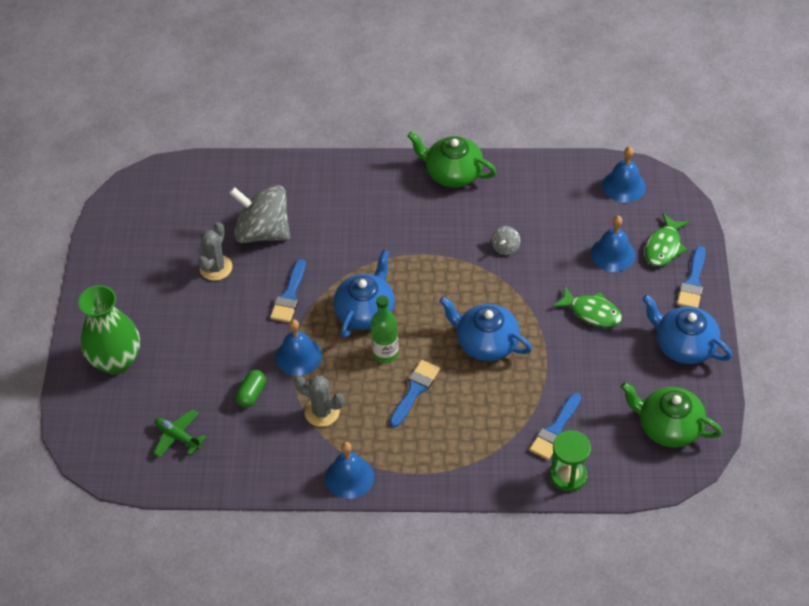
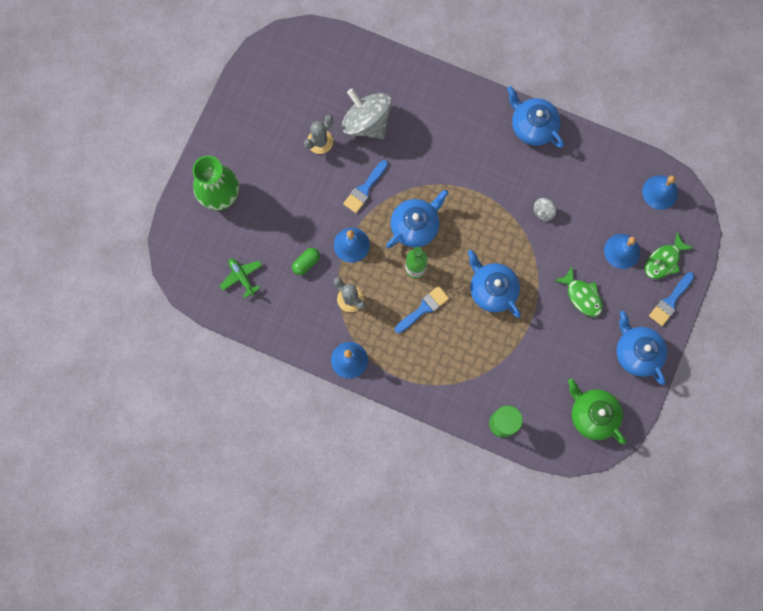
camera: 20 degrees right, 25 degrees up
(452, 173) = (532, 126): green teapot -> blue teapot
(555, 430) = (510, 383): blue brush -> none

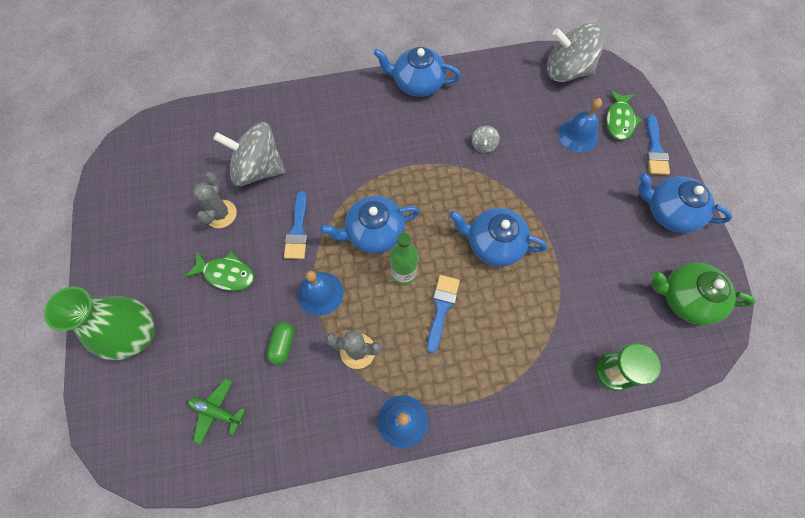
camera: 35 degrees left, 10 degrees down
(415, 226) = (374, 232): blue teapot -> blue teapot turned 120 degrees counterclockwise
(582, 296) = (578, 195): green fish -> green fish (226, 274)
(660, 192) = (566, 71): blue bell -> grey spinning top

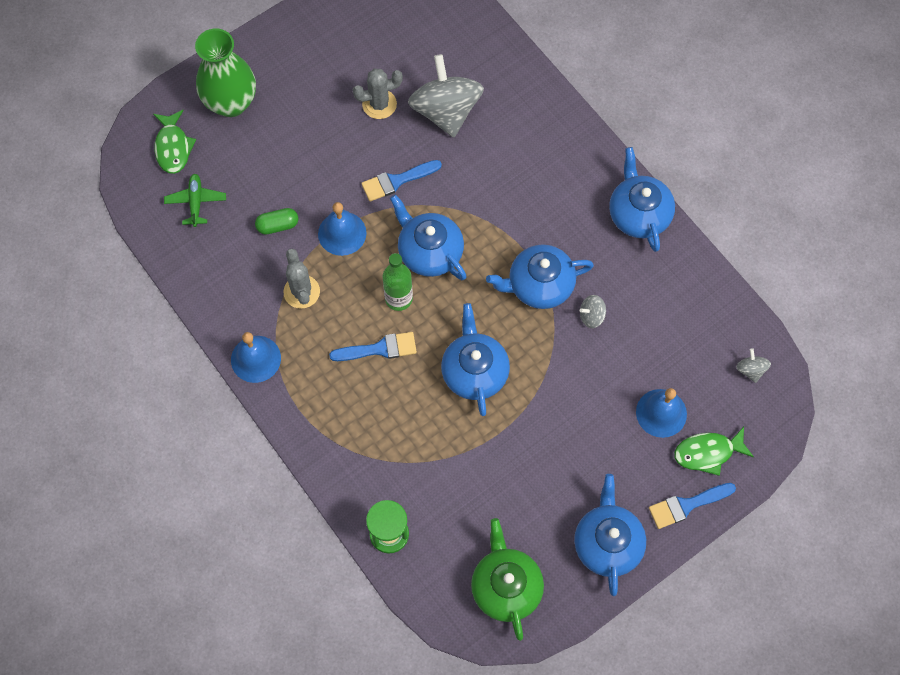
camera: 65 degrees right, 0 degrees up
(226, 274) = (321, 142): green fish -> green fish (173, 147)
(442, 168) = (539, 285): none -> blue teapot
(566, 71) = (750, 370): grey spinning top -> grey spinning top, size x0.42

